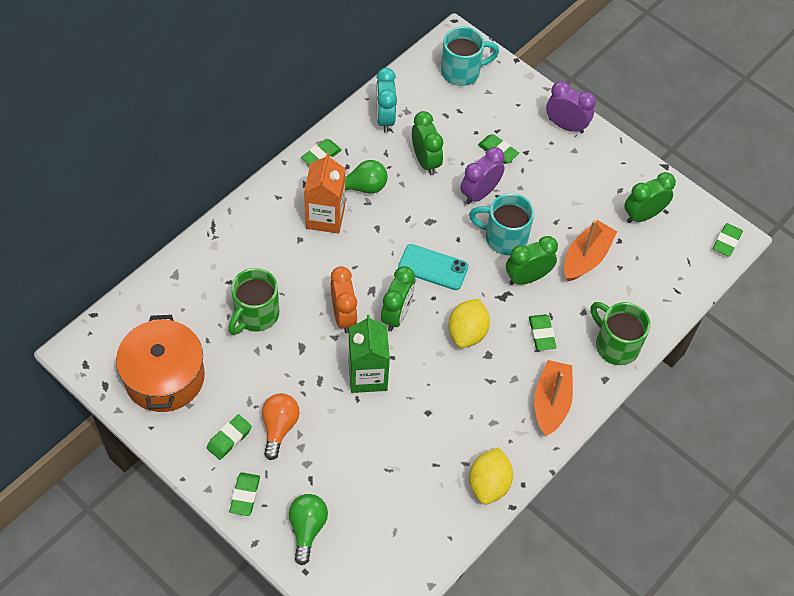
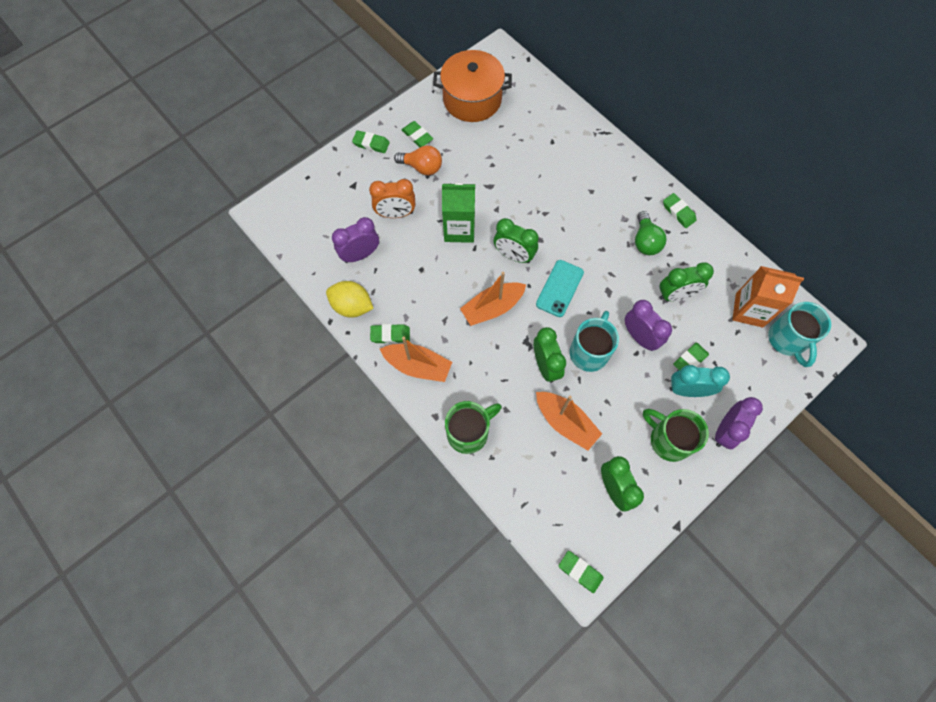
camera: 100 degrees right, 10 degrees up
(255, 315) = (520, 157): green mug -> green mug (668, 440)
(307, 528) = (339, 180): green light bulb -> none
(325, 217) = (613, 211): orange carton -> orange carton (749, 310)
(343, 316) = (515, 217): orange clock -> orange clock (396, 214)
(385, 118) = (723, 266): turquoise clock -> turquoise clock (687, 390)
(417, 485) = (360, 255): none -> purple clock
(467, 333) = (492, 308): yellow lemon -> orange boat
(541, 334) = (486, 369): green eraser -> green eraser (390, 335)

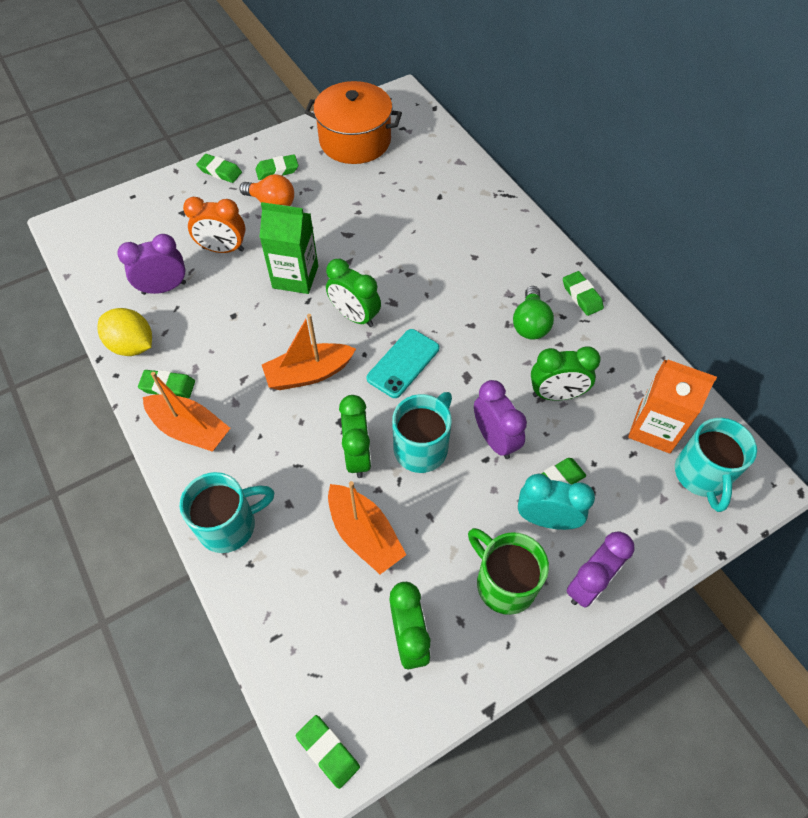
camera: 10 degrees right, 10 degrees down
(417, 136) = (277, 170): green eraser -> green eraser turned 75 degrees counterclockwise
(469, 432) = (229, 525): green mug -> turquoise mug

